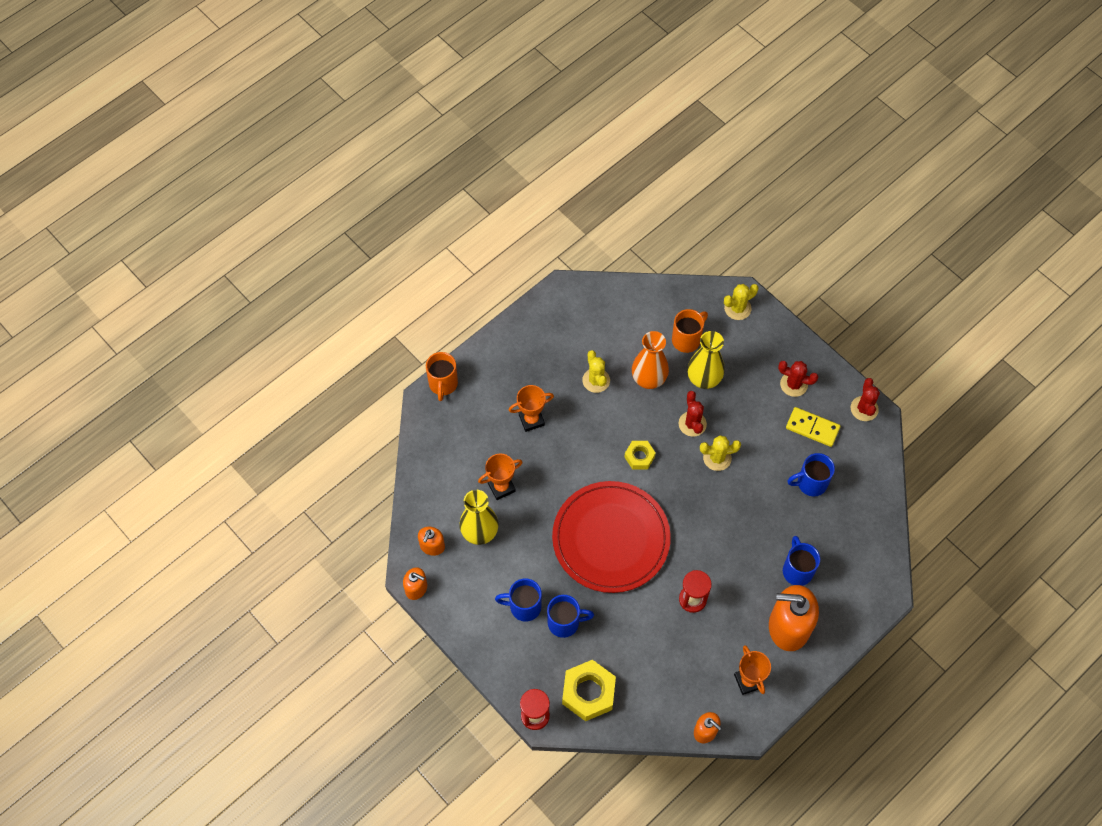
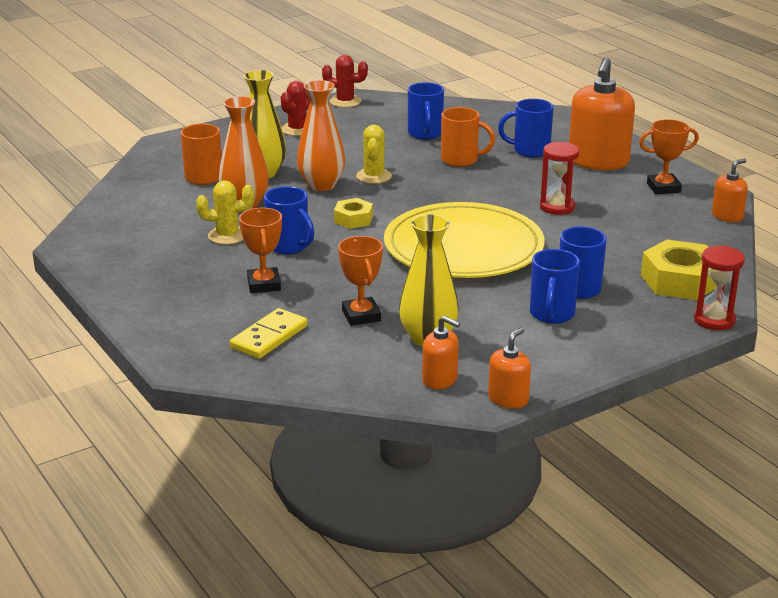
camera: 80 degrees left, 35 degrees down
(443, 384) = (166, 348): orange mug -> orange mug (461, 160)
(588, 423) = (289, 246): none -> blue mug
(611, 538) = (463, 247): red plate -> yellow plate
(692, 424) = (321, 185): red cactus -> orange vase
(737, 308) = (179, 146): yellow cactus -> none
(812, 428) = (357, 126): yellow domino -> yellow domino (269, 337)

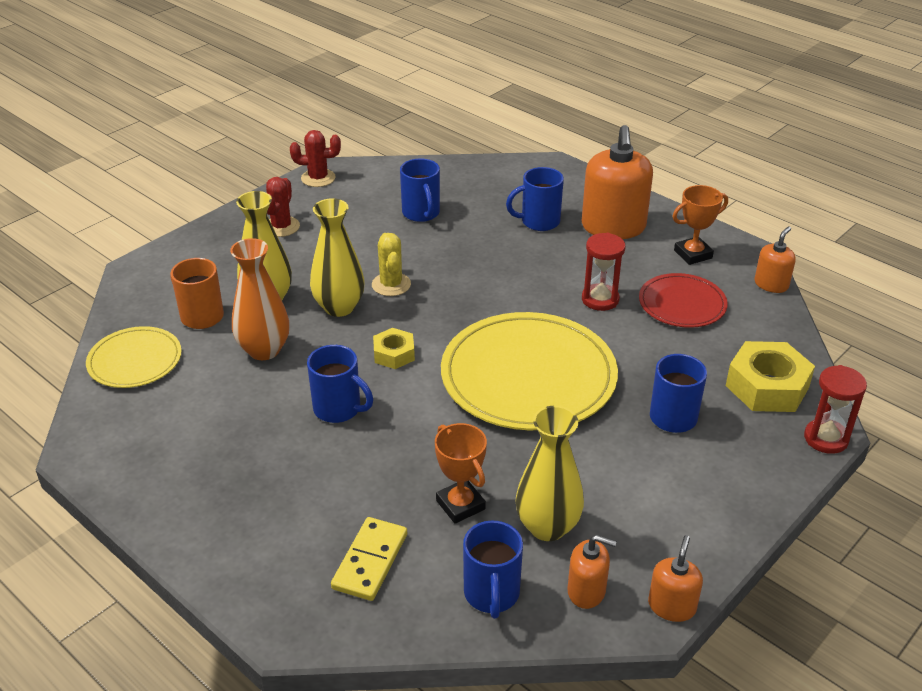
camera: 15 degrees left, 10 degrees up
(137, 197) = (135, 360): none -> yellow plate
(227, 236) = (262, 404): yellow cactus -> none
(264, 284) = (332, 476): orange trophy -> none
(321, 185) = (339, 307): orange vase -> yellow vase
(461, 160) = (474, 246): orange mug -> none
(551, 314) = (661, 462): blue mug -> blue mug (491, 595)
(632, 219) = (682, 304): none -> red plate

